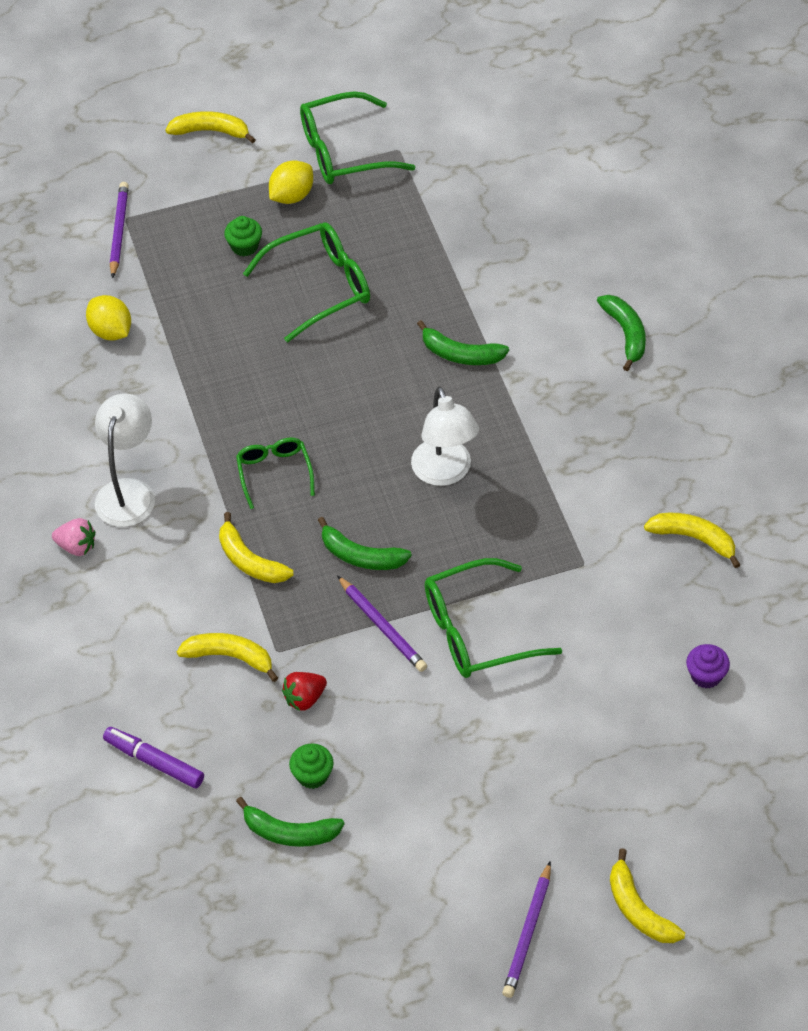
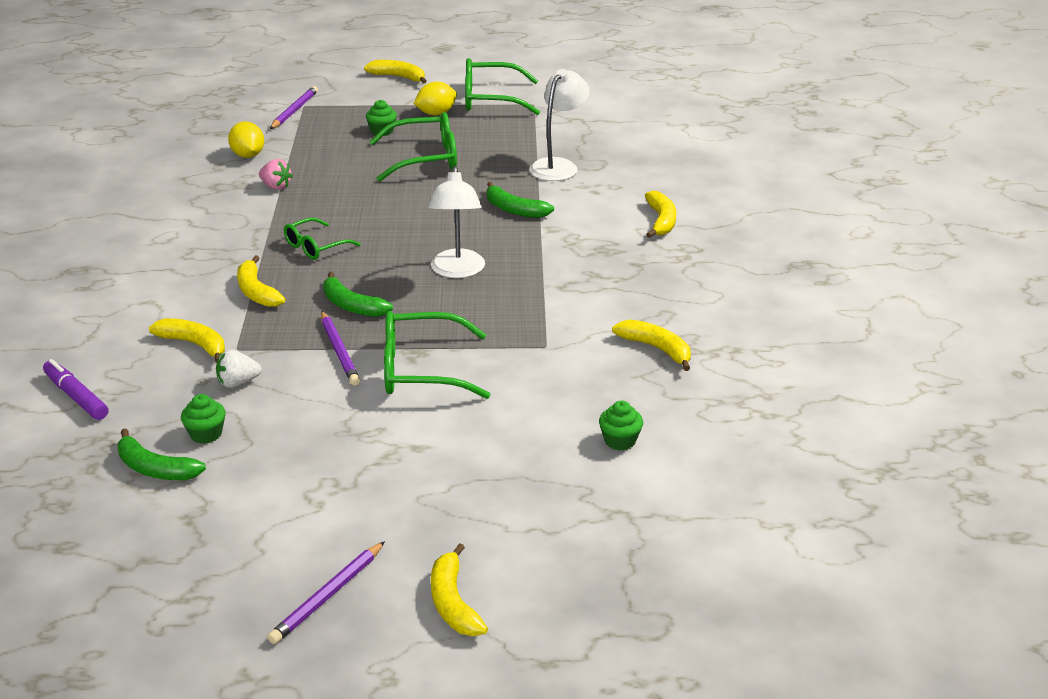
camera: 15 degrees right, 20 degrees down
(76, 546) = (125, 259): pink strawberry -> pink strawberry (276, 186)
(128, 492) = (191, 237): white lamp -> white lamp (558, 166)
(274, 473) = (315, 247): green glasses -> green glasses turned 135 degrees counterclockwise
(304, 698) = (238, 383): red strawberry -> white strawberry
(626, 334) = (661, 221): green banana -> yellow banana
(706, 675) = (620, 441): purple cupcake -> green cupcake

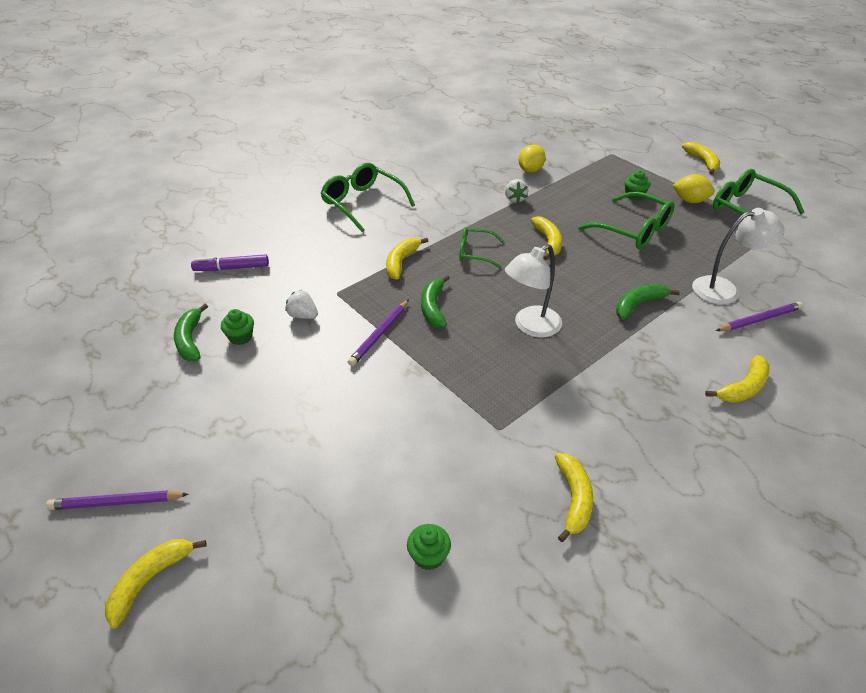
camera: 50 degrees right, 10 degrees up
(76, 396) = (231, 268): purple marker -> purple marker turned 105 degrees counterclockwise
(194, 344) = (323, 275): yellow banana -> yellow banana (548, 242)
(276, 186) = (515, 199): pink strawberry -> white strawberry
(294, 110) = (600, 154): purple pencil -> purple pencil (759, 319)
(421, 370) = (400, 384): green glasses -> green glasses (362, 203)
(514, 210) = (638, 304): green banana -> green banana turned 60 degrees clockwise

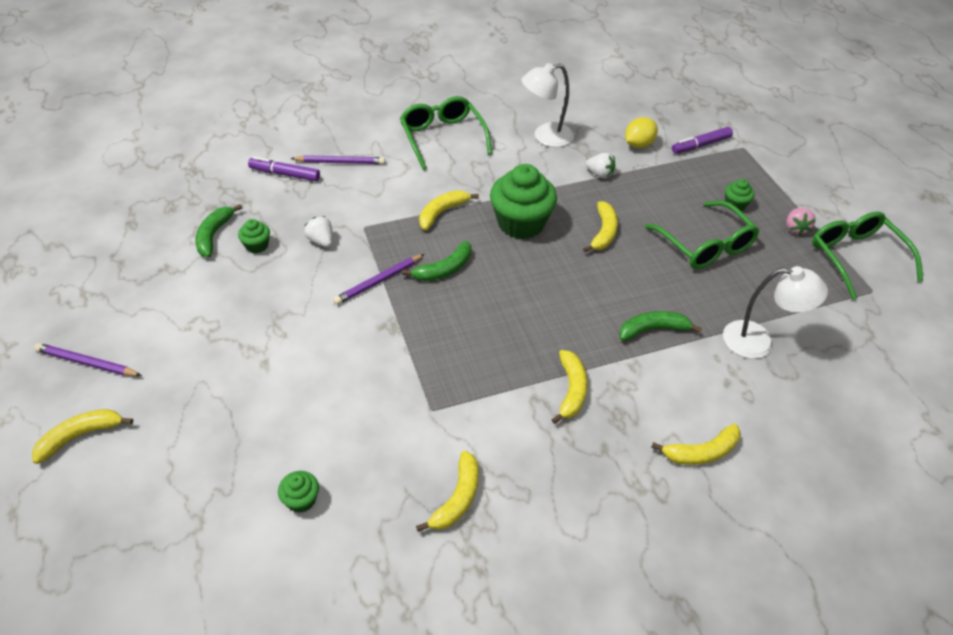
camera: 20 degrees right, 5 degrees up
(433, 307) = (444, 269): green banana -> green banana turned 150 degrees counterclockwise
(475, 253) = (521, 223): green glasses -> green cupcake
(515, 199) = (600, 174): white strawberry -> white strawberry turned 75 degrees counterclockwise
(530, 326) = (526, 318): white lamp -> white lamp (545, 137)
(578, 159) = (701, 145): none -> purple marker
(690, 201) = (795, 228): yellow lemon -> pink strawberry
(702, 162) = (845, 185): yellow banana -> yellow banana (571, 390)
(759, 319) = (774, 387): purple pencil -> purple pencil (340, 162)

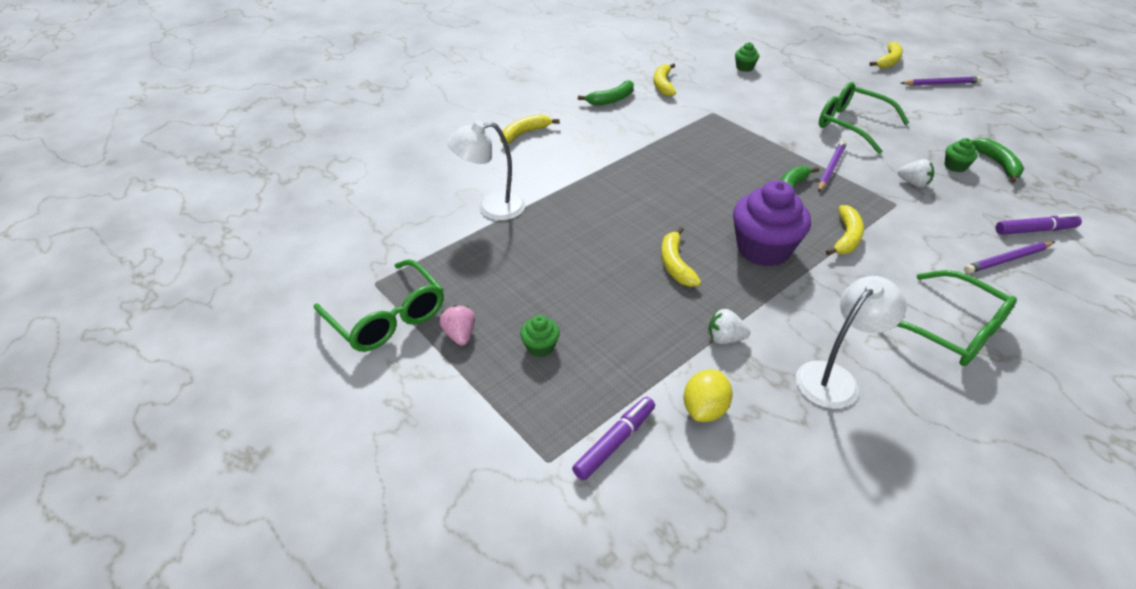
camera: 160 degrees right, 5 degrees down
(521, 223) = (763, 249): green cupcake -> purple cupcake
(571, 390) = (629, 142): yellow banana -> none
(653, 329) = (586, 193): green banana -> green banana (611, 99)
(705, 245) = (562, 282): green glasses -> green glasses (851, 125)

